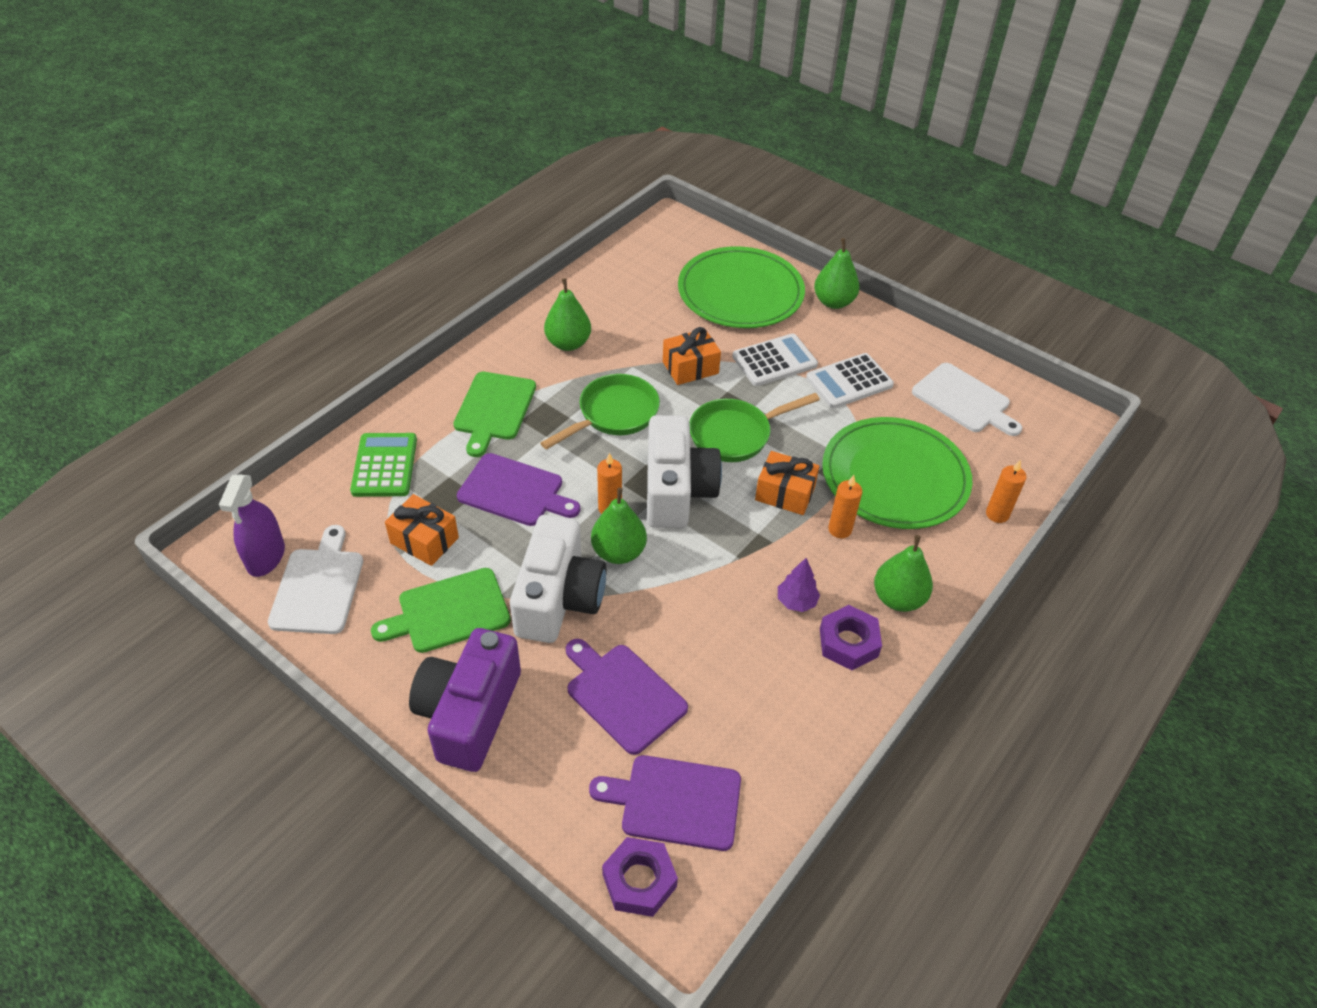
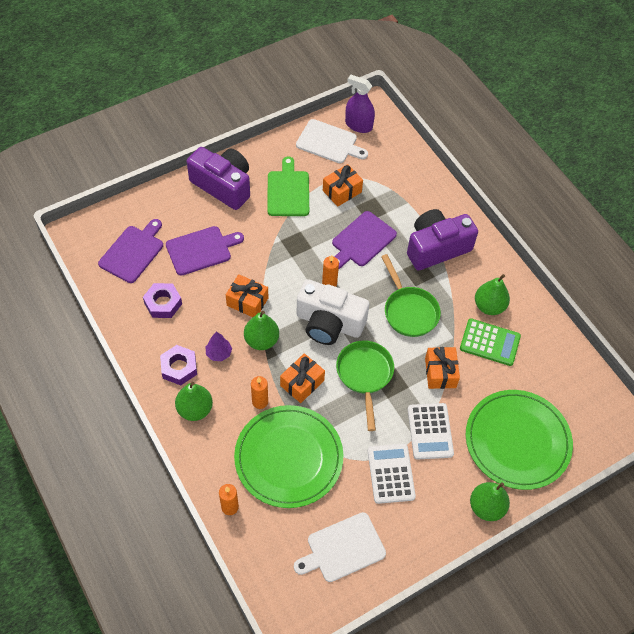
camera: 110 degrees right, 10 degrees up
(385, 465) = (407, 185): green calculator -> green calculator (490, 342)
(494, 409) = (436, 248): green cutting board -> purple camera
(558, 598) = (275, 240): white camera -> none
(618, 552) = (294, 277): green pear -> green pear (261, 340)
(639, 881) = (104, 226): purple nut -> purple nut (163, 303)
(691, 596) = (247, 302): none -> orange gift

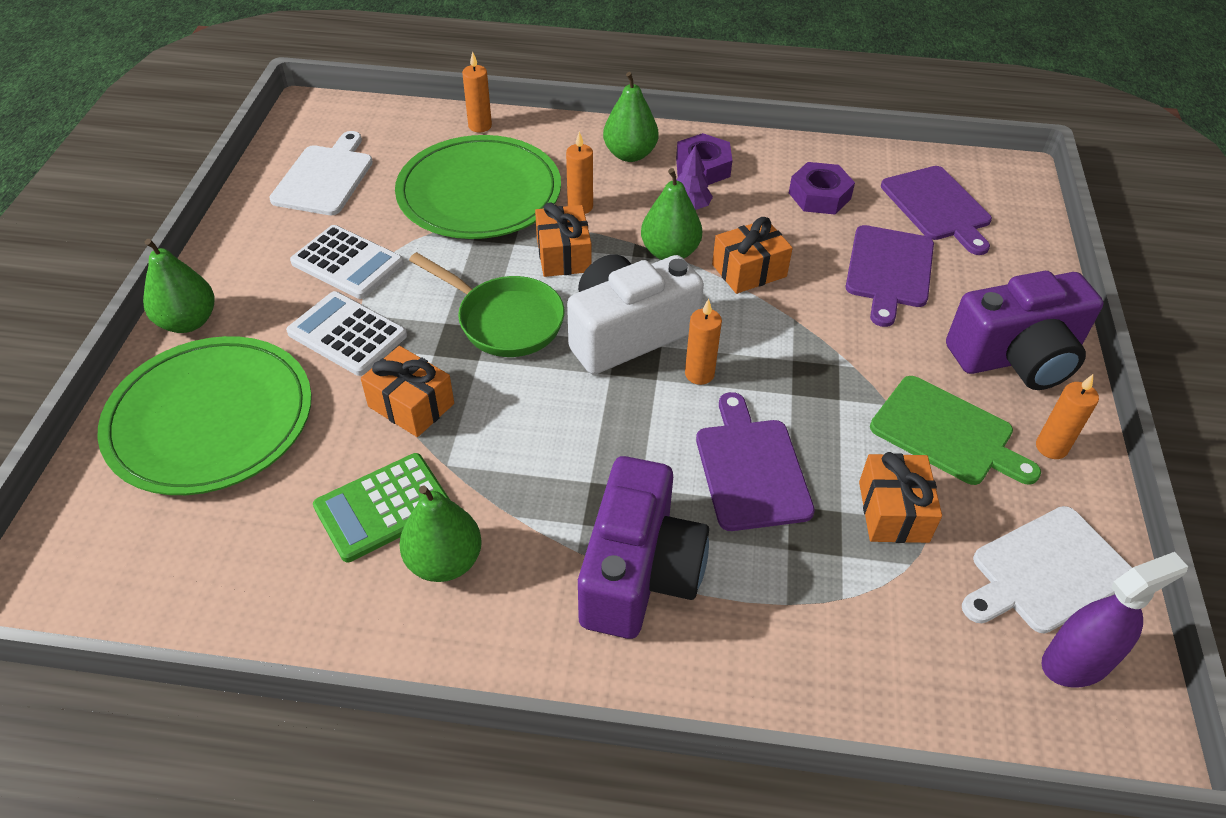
camera: 130 degrees right, 10 degrees down
(267, 159) = (1051, 447): none -> orange candle
(409, 311) = (552, 440): green pan -> none

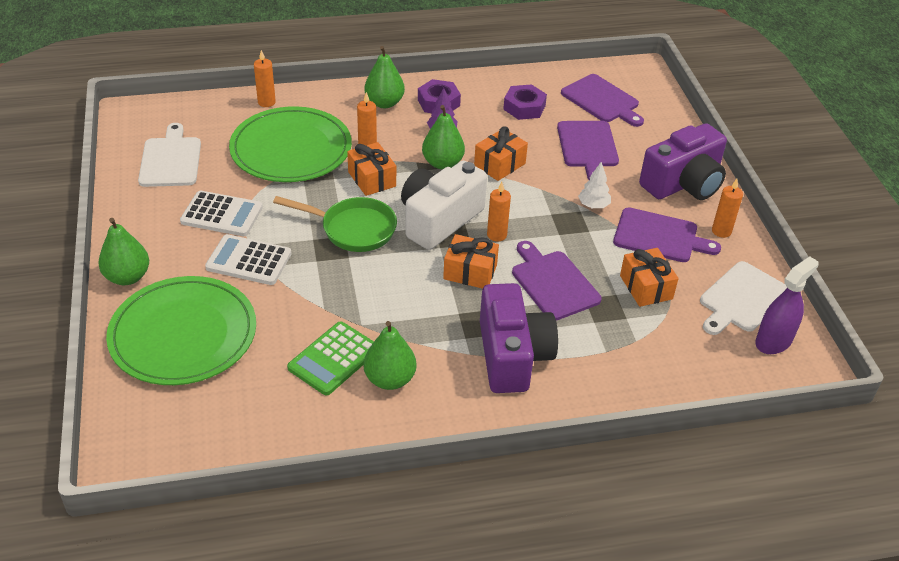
camera: 20 degrees left, 5 degrees down
(411, 405) = (318, 295): orange gift -> orange gift (470, 272)
(862, 361) = (593, 205): none -> white tree
(947, 433) = (659, 236): green cutting board -> purple cutting board

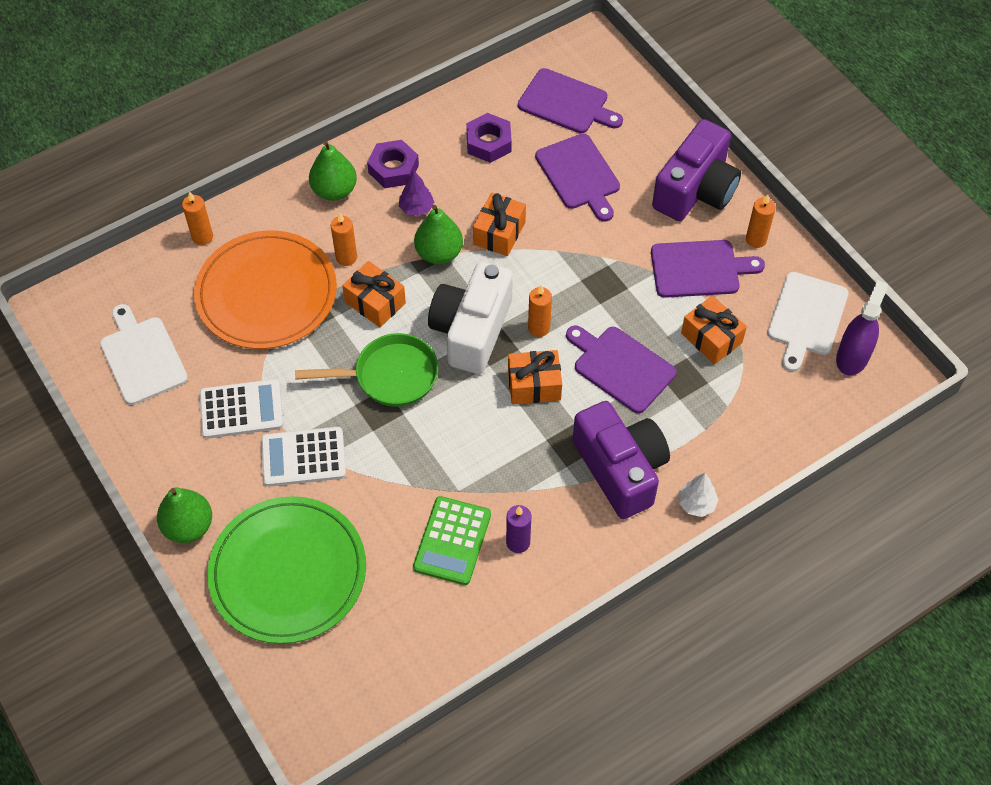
camera: 20 degrees left, 15 degrees up
(291, 149) = (266, 293): green plate -> orange plate
(390, 379) = (518, 542): green pear -> purple candle
(593, 205) = (618, 253): white tree -> white tree (696, 504)

